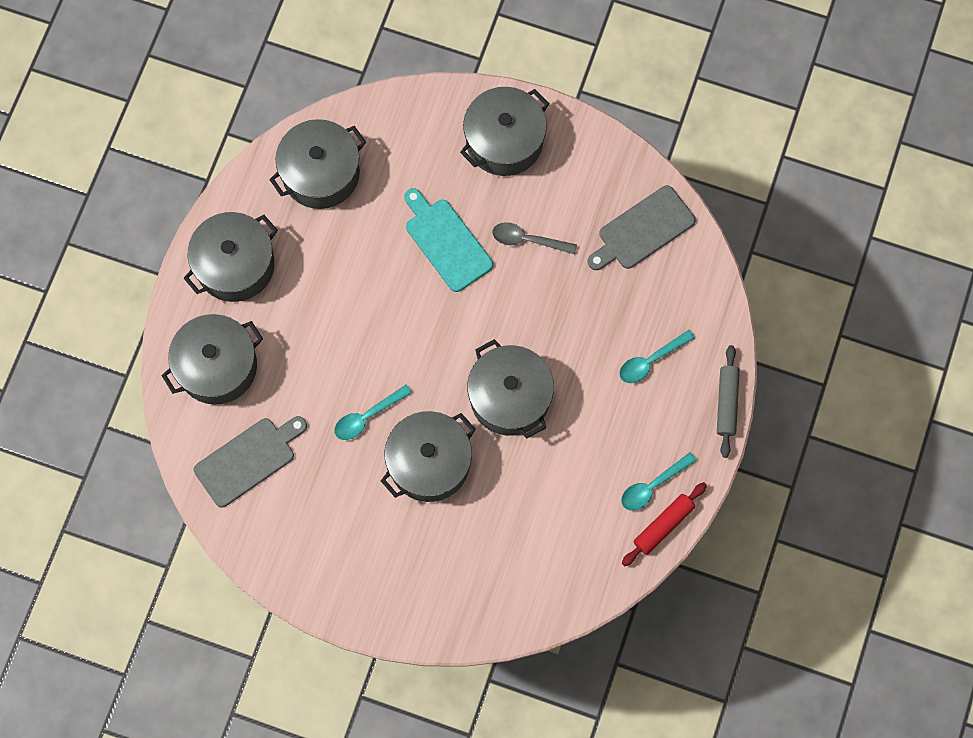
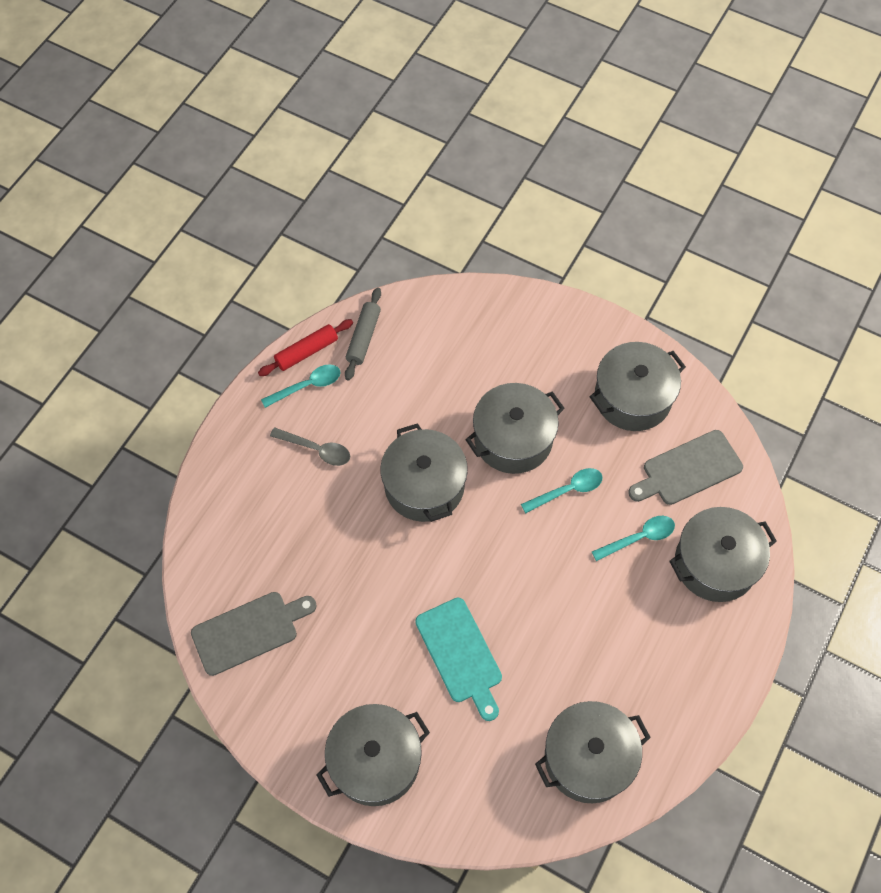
camera: 170 degrees left, 10 degrees down
(235, 265) = (691, 667): grey pot -> grey pot (632, 398)
(528, 240) = (373, 641): grey spoon -> grey spoon (316, 449)
(651, 361) = (278, 497): turquoise spoon -> turquoise spoon (639, 538)
(726, 403) = (216, 446): grey rolling pin -> grey rolling pin (363, 337)

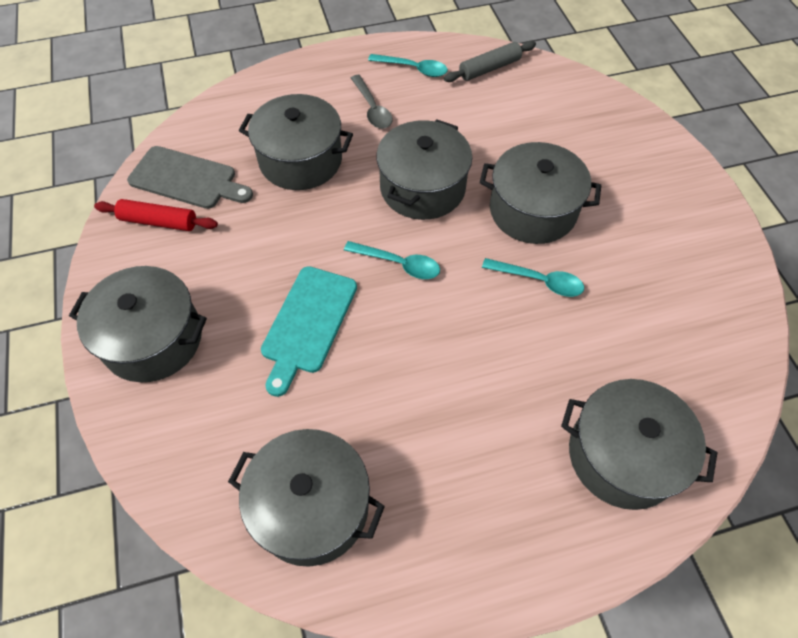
camera: 45 degrees right, 5 degrees down
(307, 352) = (438, 50): red rolling pin -> red rolling pin (159, 221)
(632, 398) = (679, 259): grey pot -> grey pot (300, 160)
(639, 538) = (566, 369): turquoise spoon -> turquoise spoon (398, 264)
(688, 469) = (677, 354): grey cutting board -> none

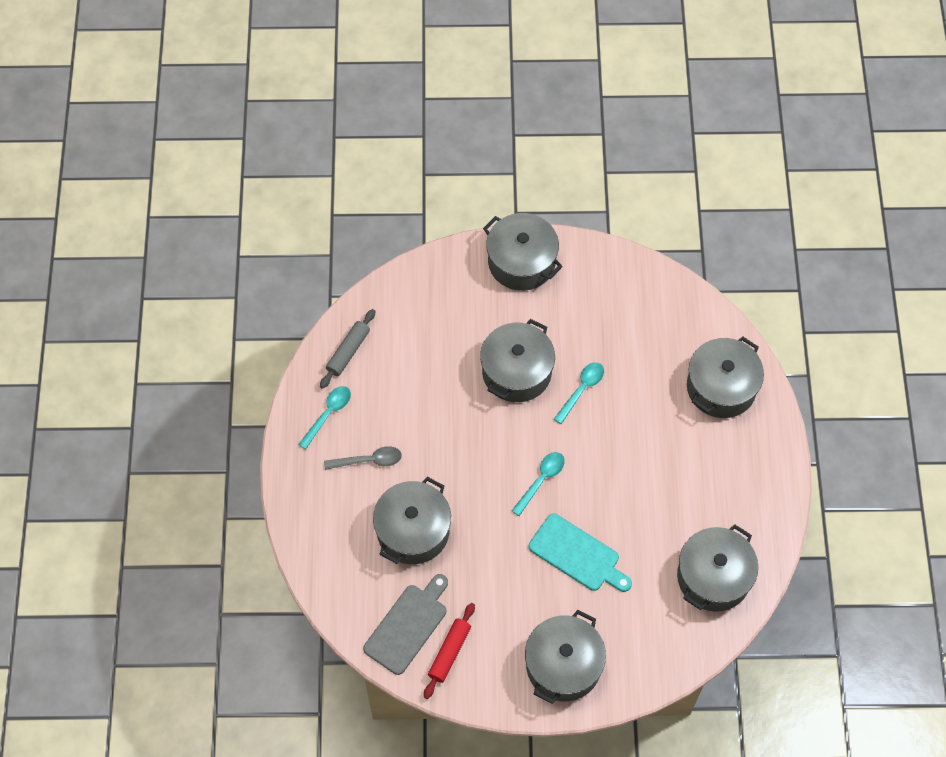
camera: 75 degrees left, 5 degrees up
(422, 188) = (471, 444): grey pot -> grey pot (521, 262)
(489, 68) = (348, 352): grey rolling pin -> grey rolling pin turned 45 degrees clockwise

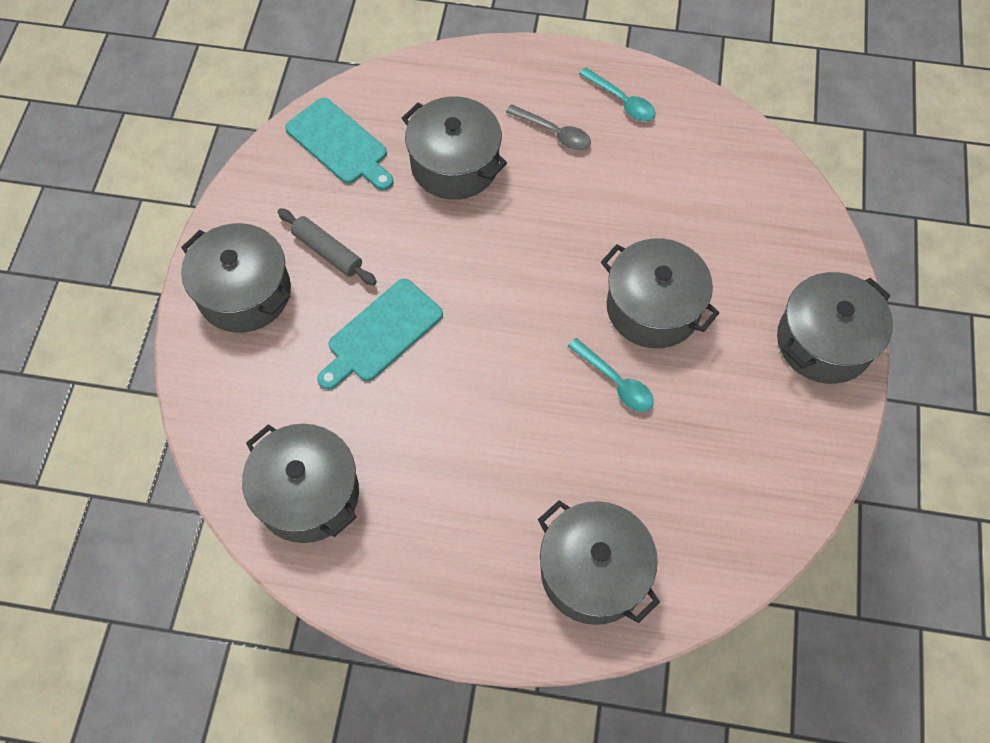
camera: 100 degrees right, 0 degrees up
(348, 352) = (703, 130): grey rolling pin -> grey rolling pin (327, 252)
(369, 460) = (554, 133): grey spoon -> grey spoon turned 60 degrees counterclockwise
(408, 626) = (340, 144): grey cutting board -> turquoise cutting board
(449, 652) = (296, 179): red rolling pin -> none
(541, 480) = (492, 310): turquoise spoon -> none

